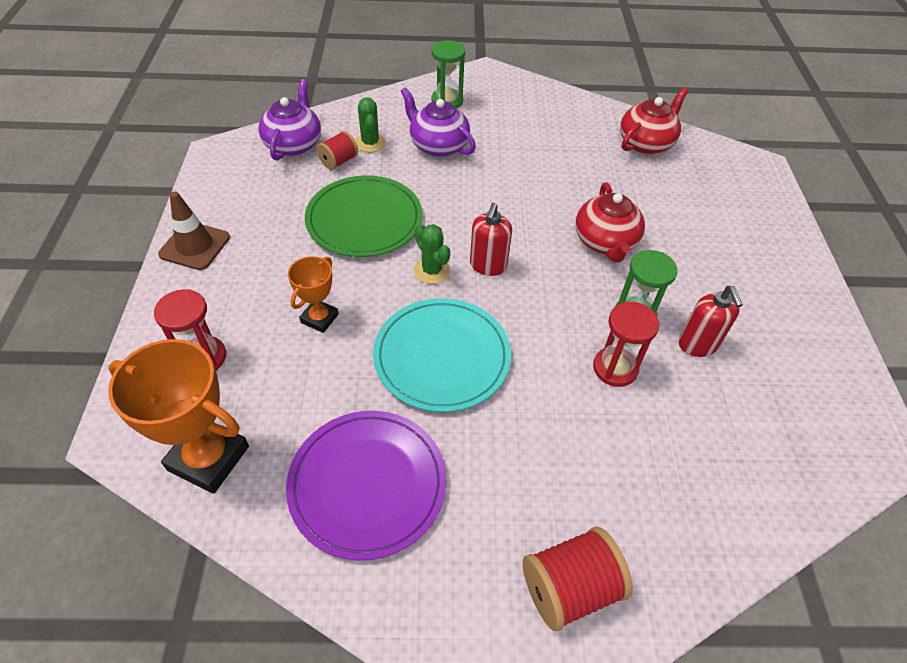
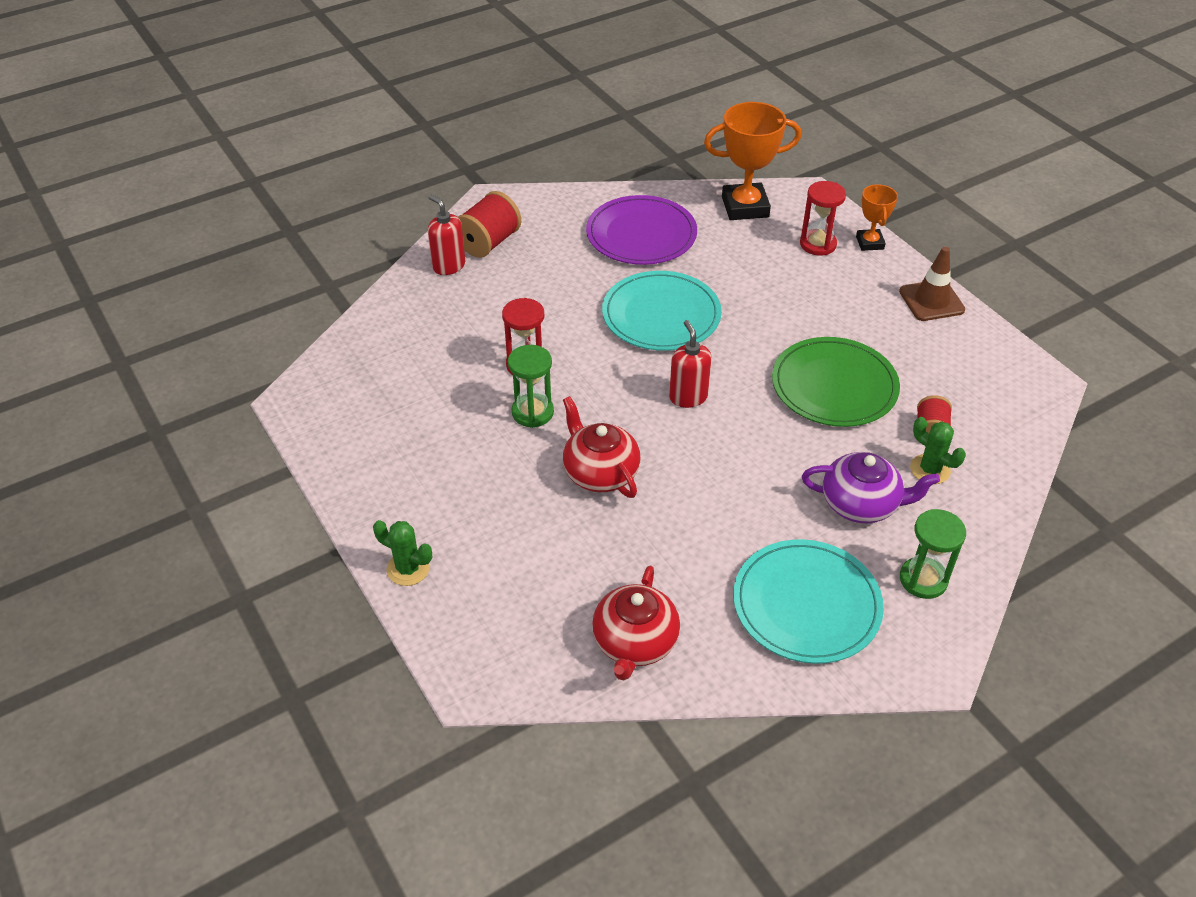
camera: 150 degrees right, 5 degrees down
(294, 144) = (996, 428): purple teapot -> none
(319, 318) = (774, 298): orange trophy -> orange trophy (870, 243)
(432, 270) = (730, 370): green cactus -> green cactus (408, 569)
(526, 118) = (806, 604): none -> turquoise plate
(697, 345) = (467, 413): red soap dispenser -> red soap dispenser (448, 266)

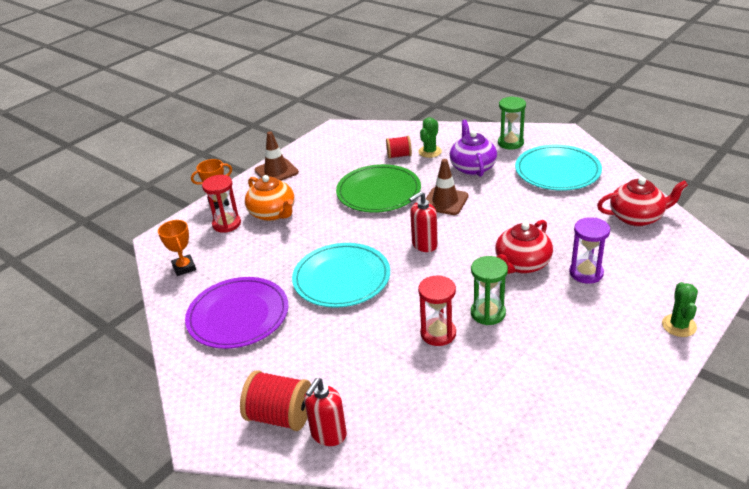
camera: 105 degrees left, 10 degrees down
(548, 527) = (586, 273): none -> purple hourglass
(745, 207) = (184, 267): orange trophy -> orange trophy, size x0.56
(778, 445) = (445, 201): none -> brown traffic cone
(824, 283) = (273, 213): none -> orange teapot

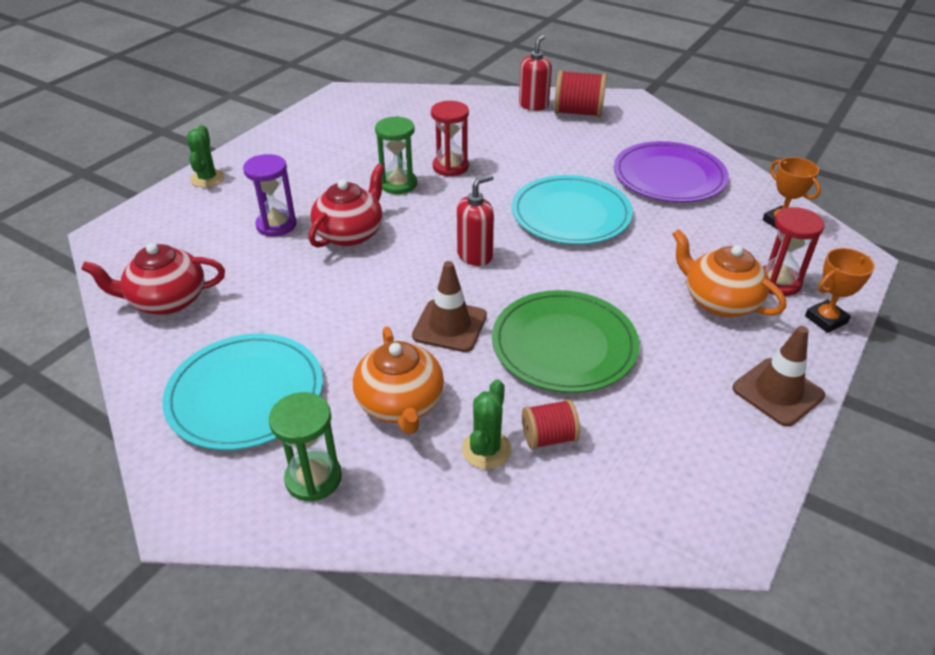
camera: 170 degrees right, 5 degrees up
(472, 167) = (400, 404): purple teapot -> orange teapot

